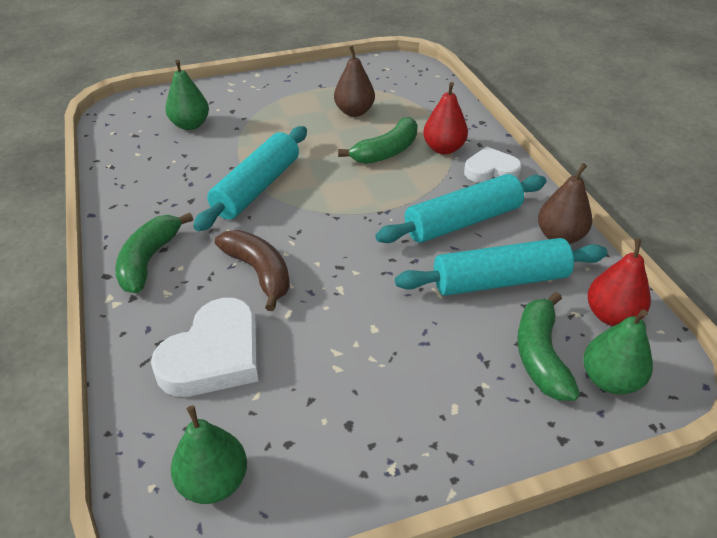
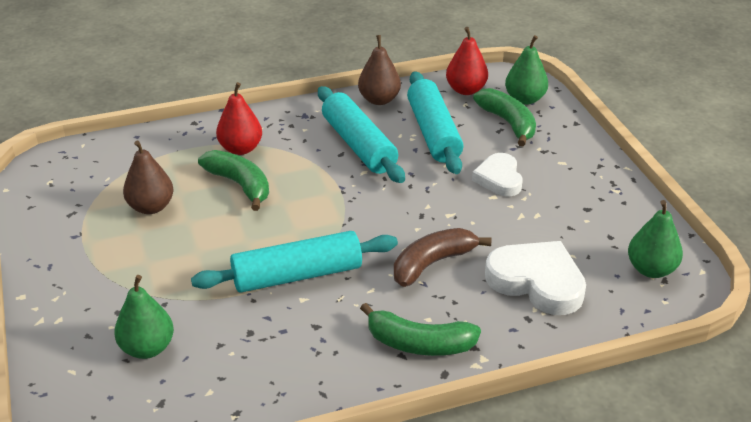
camera: 90 degrees left, 5 degrees down
(257, 188) = (297, 275): turquoise rolling pin -> turquoise rolling pin turned 45 degrees counterclockwise
(490, 170) = (282, 124): white heart -> white heart (499, 178)
(540, 355) = (508, 123): green banana -> green banana turned 120 degrees counterclockwise

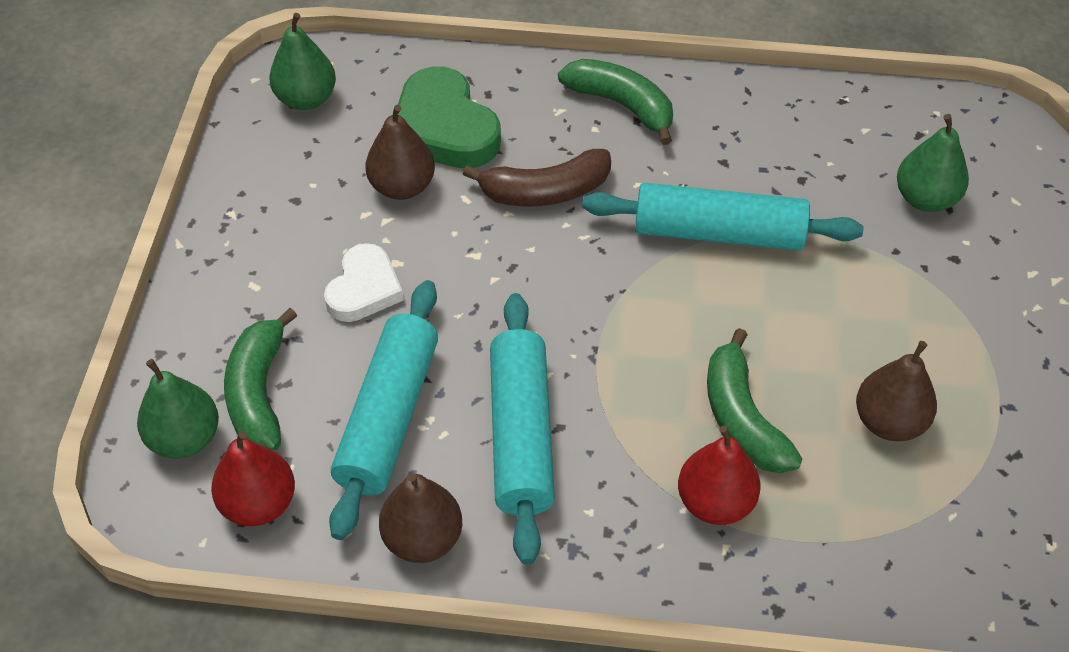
camera: 155 degrees left, 15 degrees up
(529, 236) = (402, 187): none -> brown pear
(537, 282) = (444, 128): white heart -> green heart

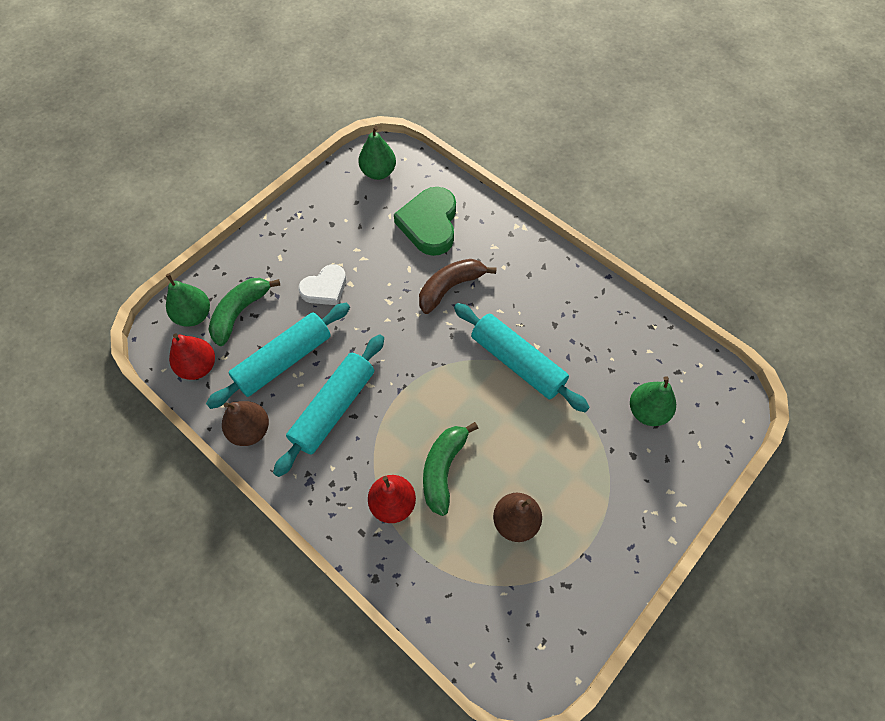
camera: 35 degrees right, 10 degrees up
(402, 187) = (384, 245): brown pear -> none
(545, 192) = (450, 287): brown banana -> brown banana turned 120 degrees clockwise
(622, 105) = (528, 261): green banana -> none

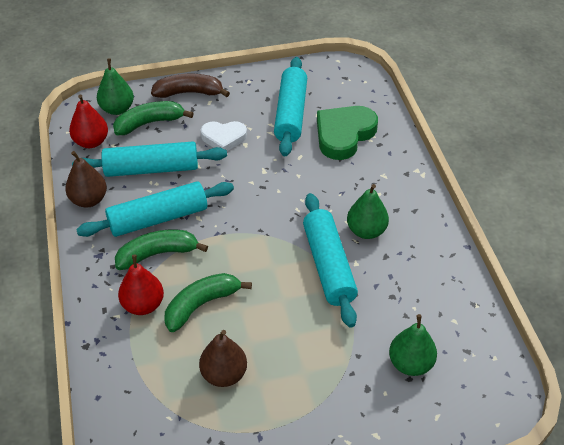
camera: 35 degrees right, 15 degrees down
(363, 445) = (157, 254): none -> green banana
(366, 228) = (290, 114): none -> turquoise rolling pin
(378, 172) = (335, 81): green pear -> green pear (366, 231)
(450, 287) = (320, 185): brown banana -> brown banana (189, 93)

